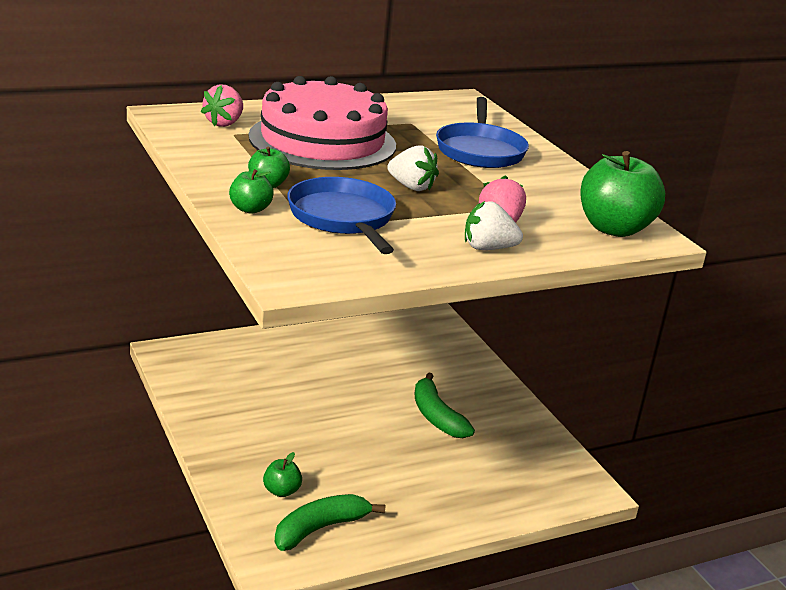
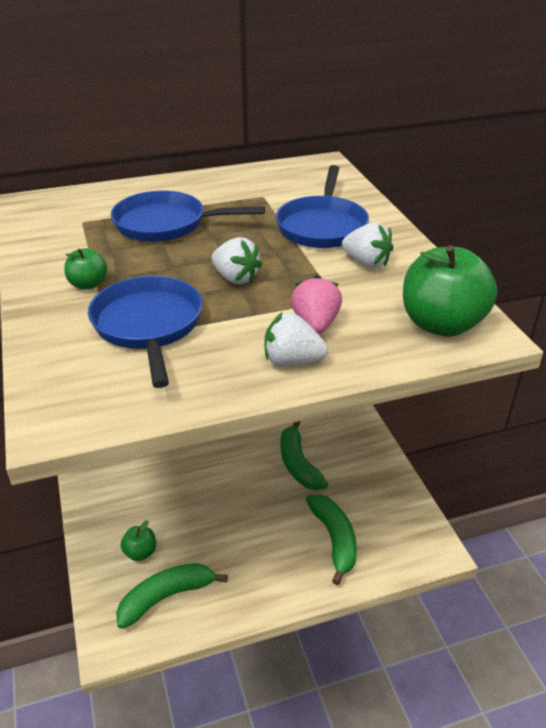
camera: 10 degrees right, 10 degrees up
(224, 123) = (79, 209): pink strawberry -> none
(250, 209) = (56, 319): green apple -> none
(322, 140) = (166, 224): pink cake -> blue pan
(488, 481) = (334, 539): none -> green banana
(532, 181) = (366, 262): none -> white strawberry

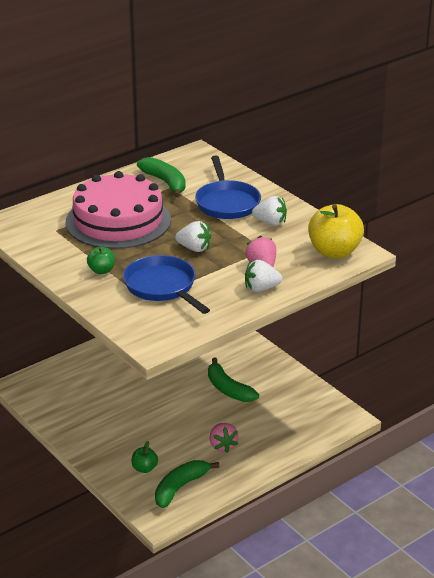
camera: 20 degrees left, 5 degrees down
(166, 224) = (118, 221): blue pan -> pink cake
(252, 546) = (222, 445): none -> pink strawberry
(334, 539) = (278, 428): green banana -> green banana (165, 182)
(441, 324) = (334, 252): green apple -> yellow apple

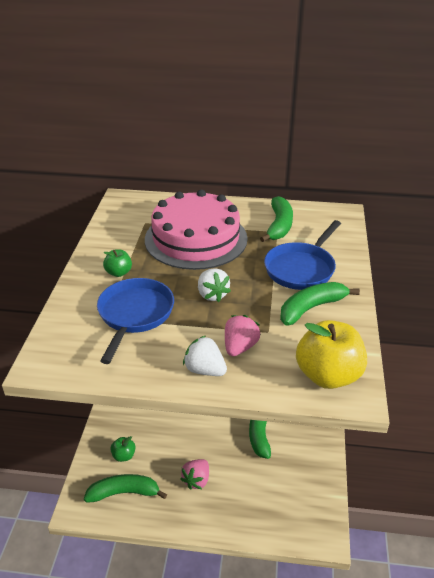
camera: 45 degrees right, 5 degrees up
(270, 222) = (311, 308): white strawberry -> green banana

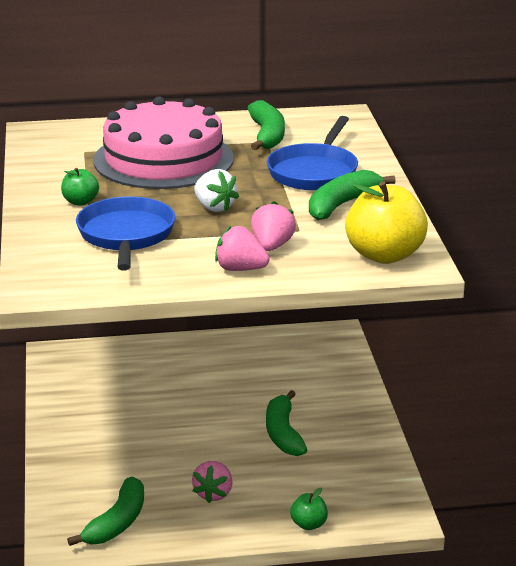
camera: 15 degrees left, 10 degrees down
(124, 456) = (99, 487): green apple -> green apple (309, 524)
(124, 493) = (117, 522): green banana -> green banana turned 135 degrees clockwise
(205, 370) = (240, 269): white strawberry -> pink strawberry

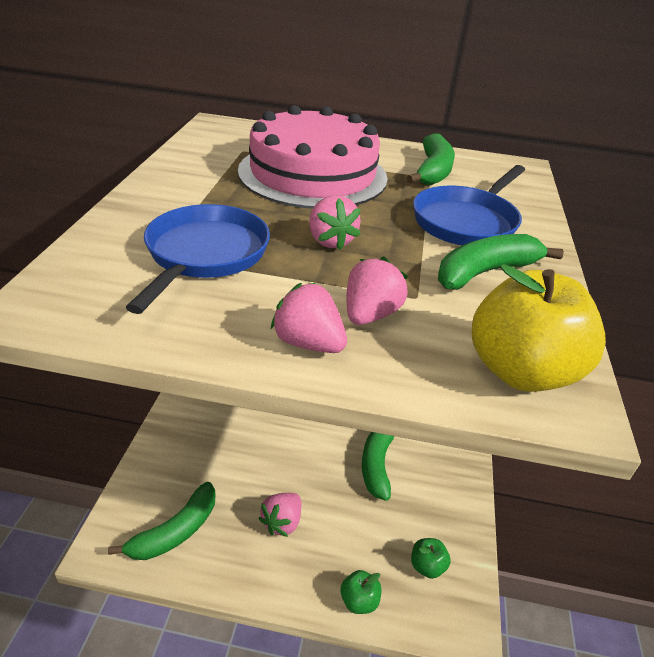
camera: 15 degrees right, 10 degrees up
(80, 202) = (192, 201): green apple -> green apple (427, 566)
(214, 207) = (330, 241): white strawberry -> pink strawberry

